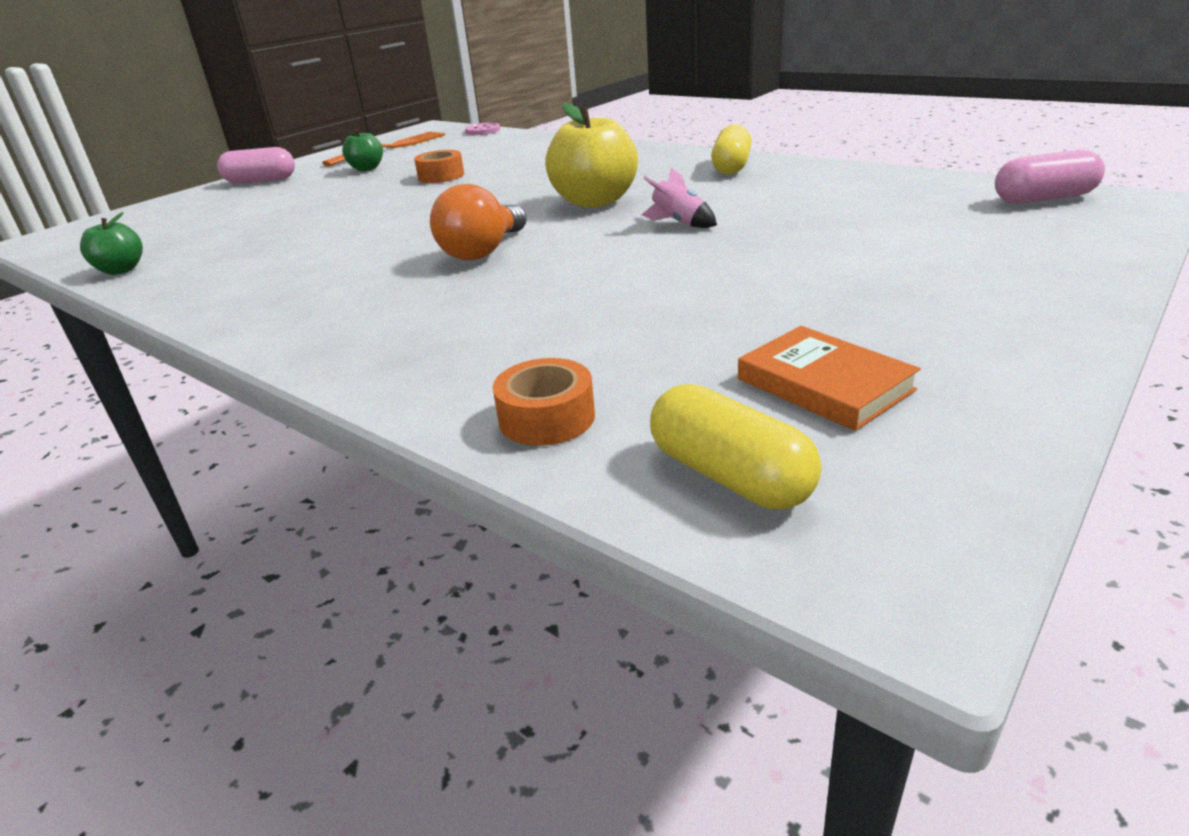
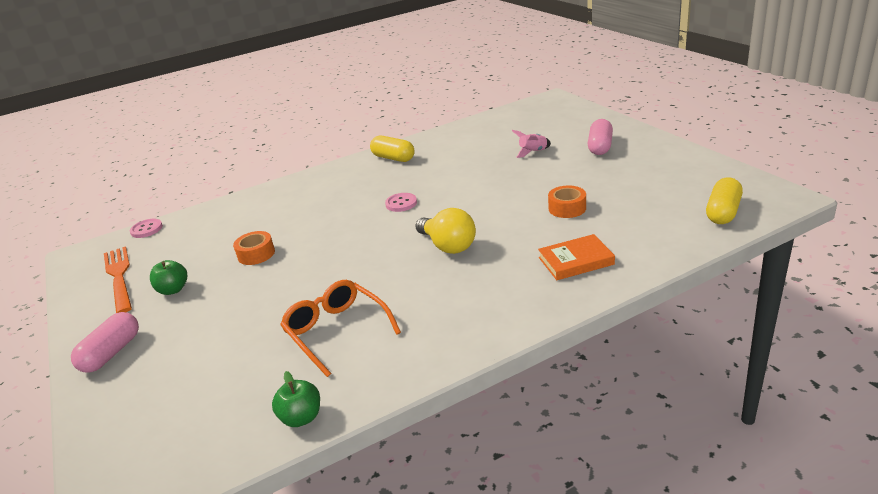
camera: 65 degrees left, 0 degrees up
(276, 246) = (336, 331): none -> orange glasses
(483, 252) = (448, 246): orange light bulb -> yellow light bulb
(547, 418) = (664, 242): orange tape -> orange tape (567, 208)
(594, 201) = (401, 203): yellow apple -> pink button
(679, 223) = (469, 185): pink rocket -> pink rocket (533, 152)
(729, 476) = (723, 212): yellow capsule -> yellow capsule turned 45 degrees counterclockwise
(824, 384) = (668, 185): orange book -> orange book (575, 261)
(1044, 199) = (532, 110): pink capsule -> pink capsule (600, 147)

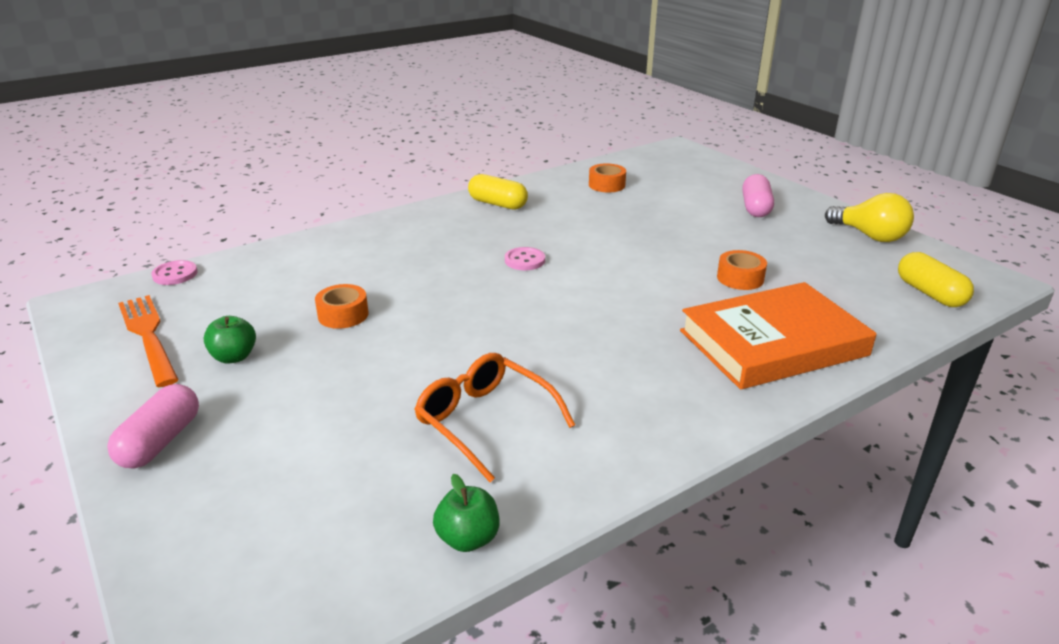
camera: 10 degrees left, 0 degrees up
(448, 246) = (603, 316): yellow light bulb -> yellow light bulb (869, 236)
(484, 136) = (606, 185): none -> orange tape
(533, 152) = (675, 209): pink rocket -> none
(575, 261) = (772, 343): orange book -> orange book, size x1.94
(723, 212) = (930, 293): yellow capsule -> yellow capsule turned 45 degrees counterclockwise

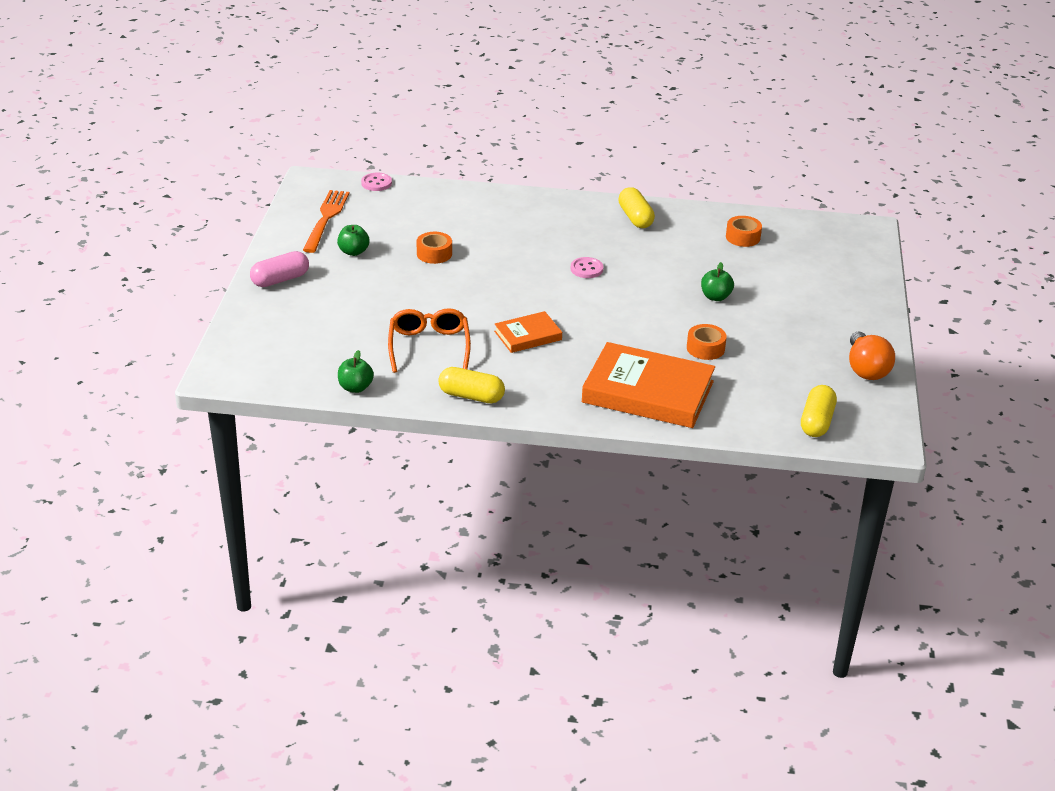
camera: 40 degrees right, 5 degrees up
(572, 349) = (528, 335): none -> orange book
(625, 455) = (471, 396): none -> yellow capsule
(669, 234) = (715, 297): none -> green apple
(755, 208) = (823, 308): pink capsule -> none
(869, 236) = (866, 369): yellow light bulb -> orange light bulb

